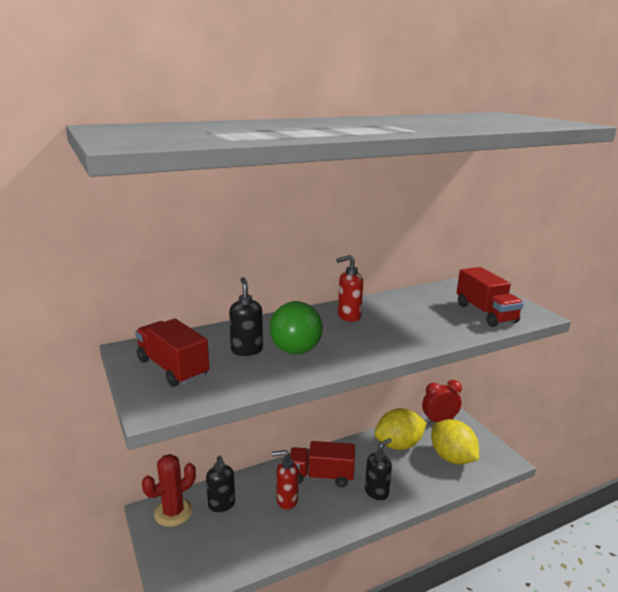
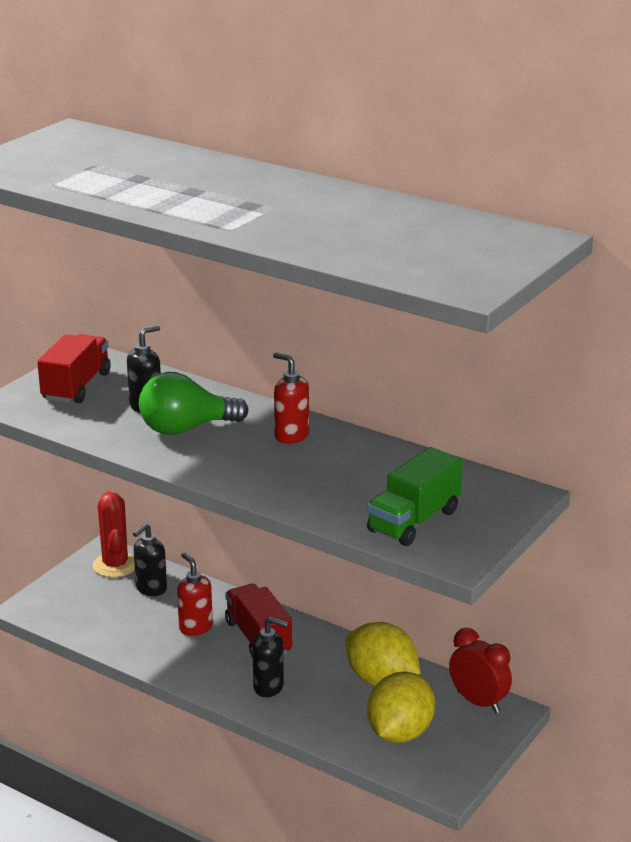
camera: 60 degrees right, 5 degrees up
(173, 512) = (115, 565): red cactus -> red cactus turned 60 degrees clockwise
(485, 313) = (414, 521): red truck -> green truck

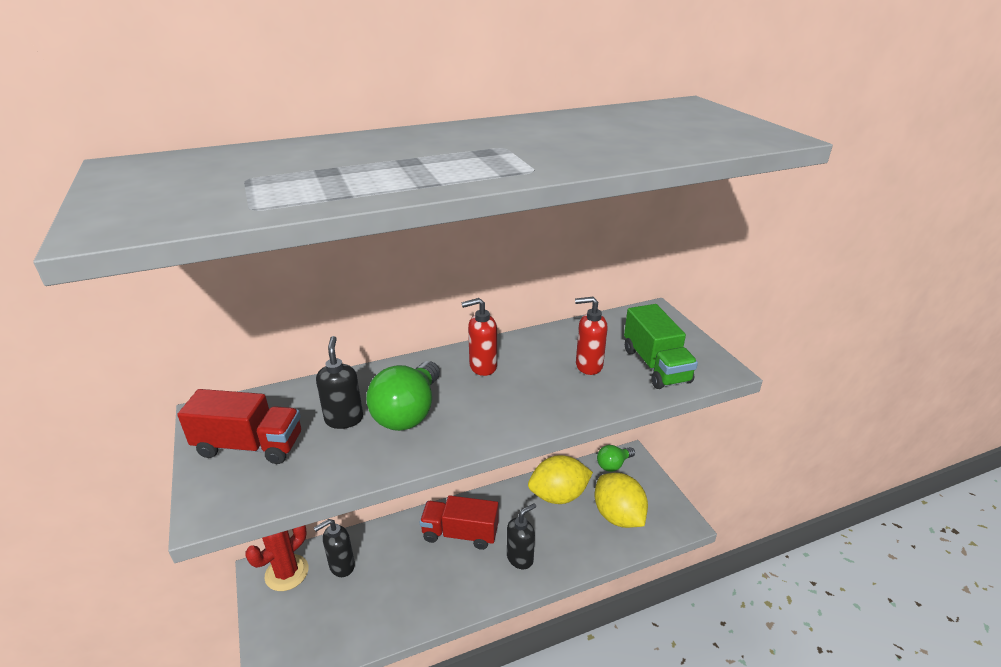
camera: 55 degrees left, 5 degrees up
(76, 386) = (249, 446): red truck -> red truck turned 135 degrees clockwise
(115, 565) = (287, 573): red cactus -> red cactus turned 75 degrees counterclockwise
(151, 589) = (341, 566): black soap dispenser -> black soap dispenser turned 75 degrees clockwise
(195, 627) = (415, 564): red soap dispenser -> red soap dispenser (588, 366)
(478, 702) = (613, 465): red clock -> green light bulb

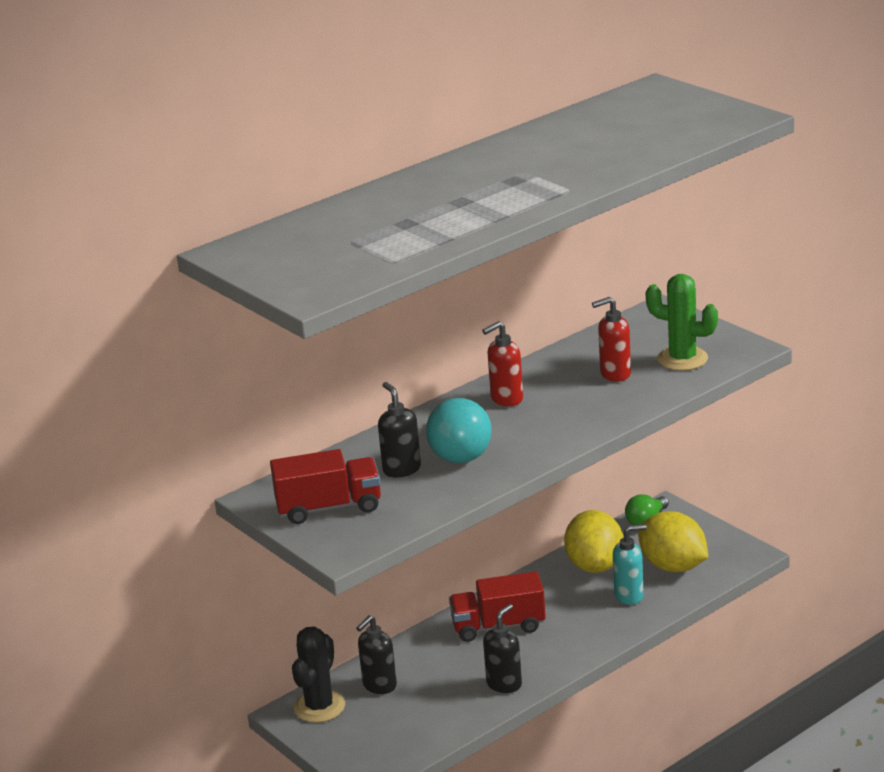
camera: 15 degrees left, 5 degrees down
(287, 573) = (319, 707): red cactus -> black cactus
(408, 413) = (460, 450): green light bulb -> turquoise light bulb
(520, 558) = (580, 628): black soap dispenser -> black soap dispenser (504, 684)
(558, 495) = (595, 565): yellow lemon -> yellow lemon turned 60 degrees counterclockwise
(572, 536) = (629, 596): none -> turquoise soap dispenser
(655, 365) = (682, 359): green truck -> green cactus

